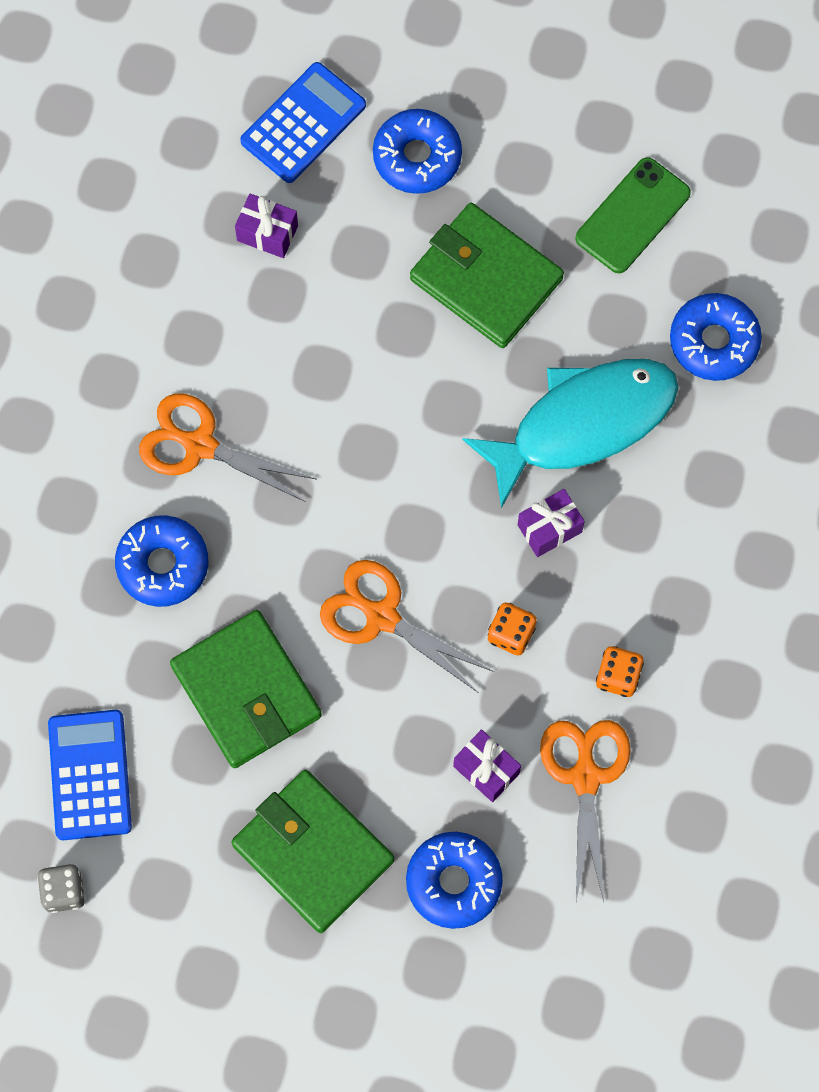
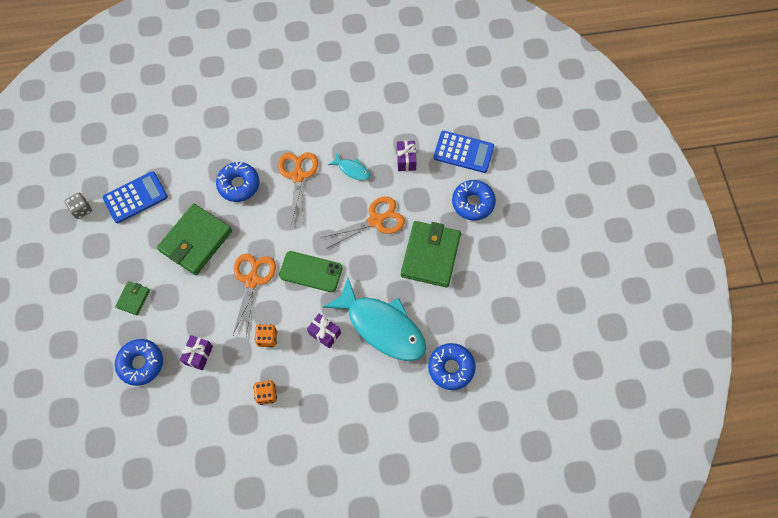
camera: 65 degrees right, 5 degrees down
(238, 340) = (352, 170): none -> turquoise fish
(313, 852) = (133, 298): green wallet -> green wallet, size x0.48
(586, 777) = (212, 400): orange scissors -> orange scissors (375, 220)
(632, 216) = (494, 305): green phone -> green phone (311, 271)

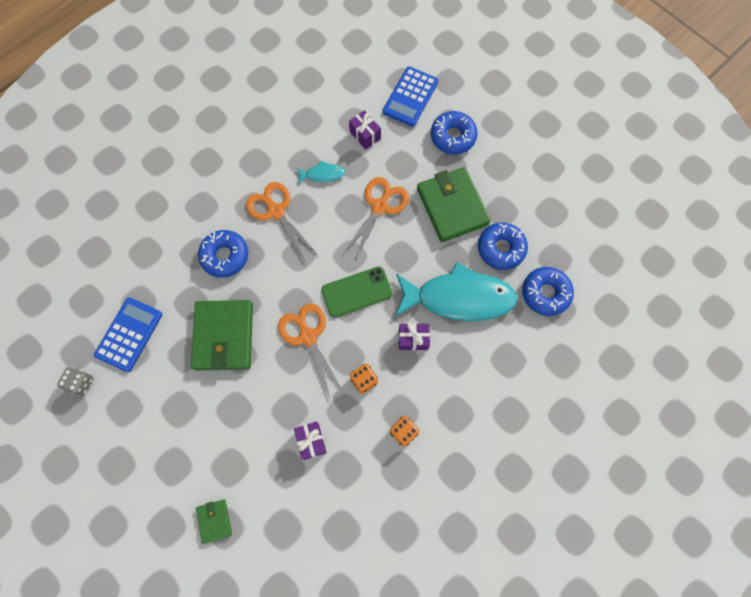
camera: 35 degrees left, 5 degrees up
(133, 298) = (204, 433): green wallet -> green wallet (214, 521)
(141, 363) = (261, 489): blue donut -> blue donut (501, 248)
(463, 152) = (410, 97): blue calculator -> blue calculator turned 135 degrees clockwise

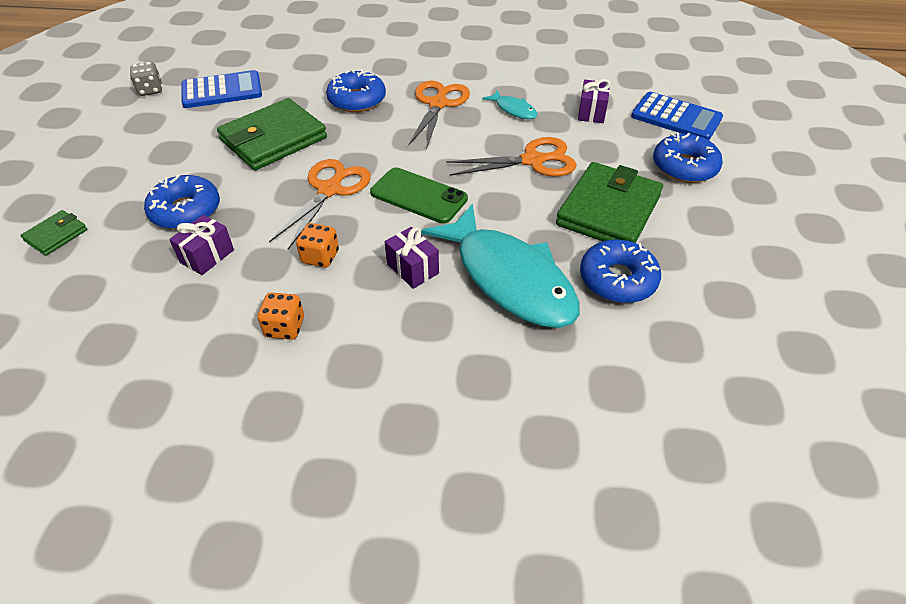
camera: 50 degrees right, 25 degrees down
(410, 97) = (676, 117): blue calculator -> blue calculator turned 135 degrees counterclockwise
(545, 293) = (619, 359): blue donut -> blue donut (186, 211)

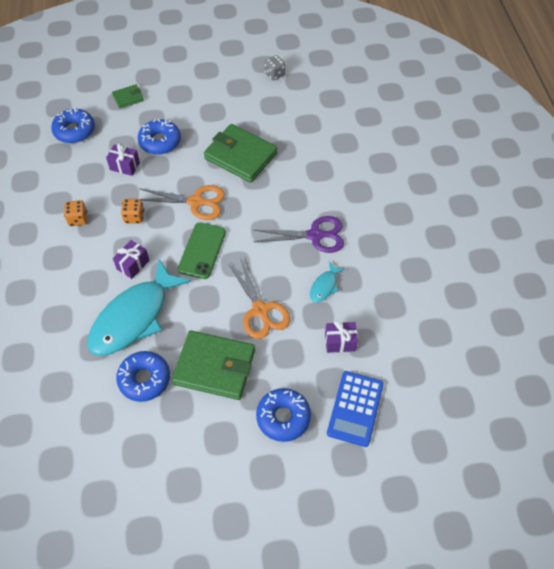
camera: 75 degrees right, 10 degrees up
(56, 235) = (128, 98): green wallet -> green wallet turned 45 degrees counterclockwise
(222, 90) = (287, 109): blue calculator -> none
(357, 100) = (303, 185): blue donut -> blue donut (74, 130)
(438, 104) = (315, 235): orange scissors -> purple scissors

